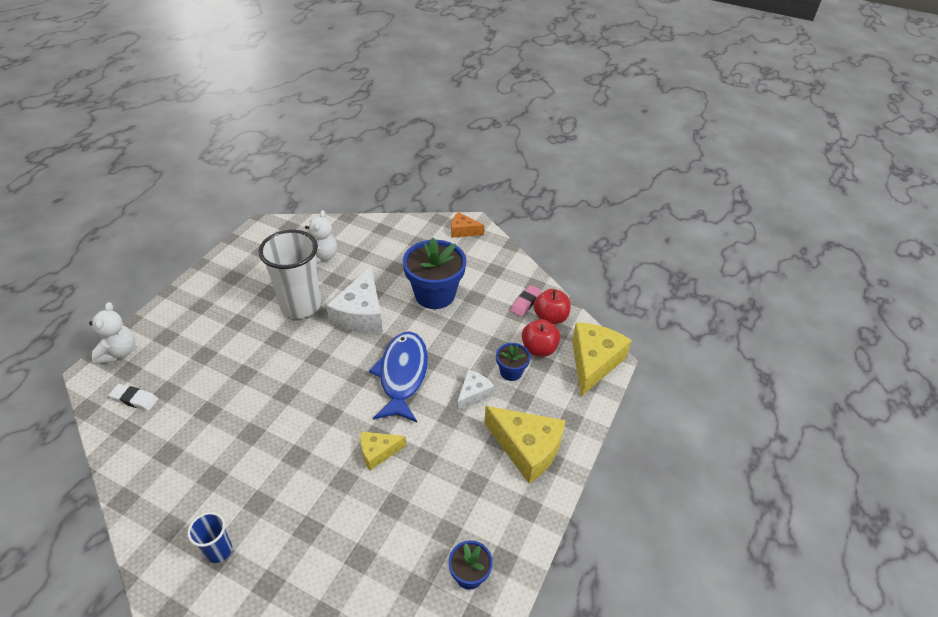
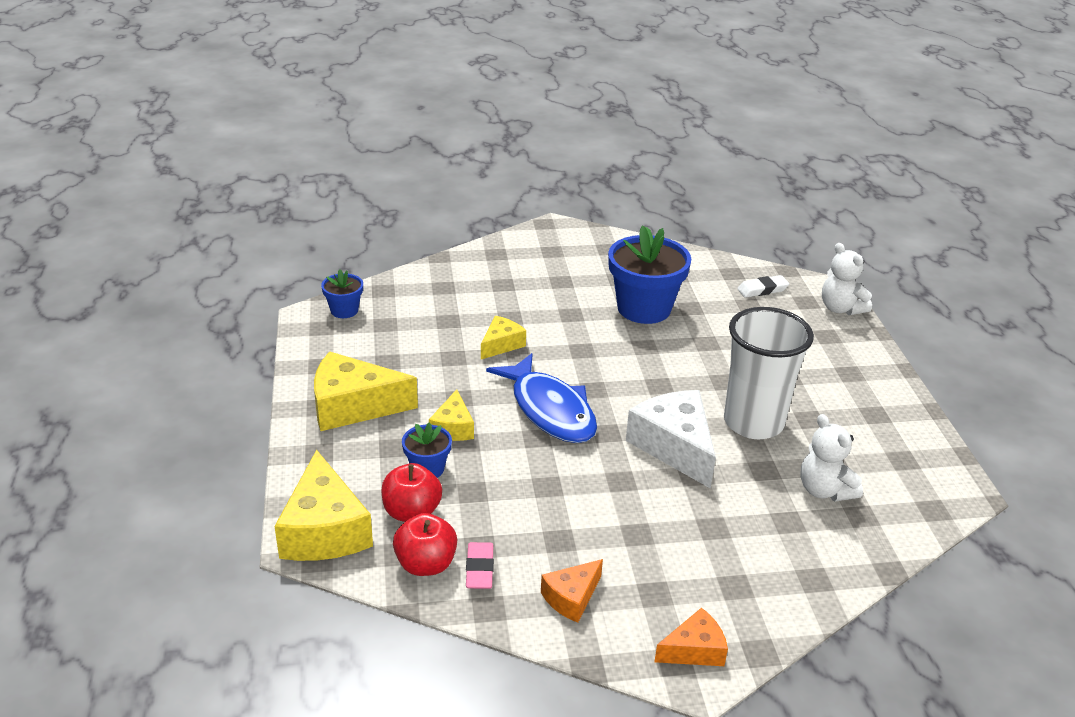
camera: 145 degrees right, 10 degrees down
(219, 550) = (554, 253): blue cup -> none
(435, 294) = (616, 516): blue flower pot -> blue flower pot (644, 308)
(473, 394) = (453, 427): white cheese -> yellow cheese
(494, 271) = (571, 597): none -> orange cheese

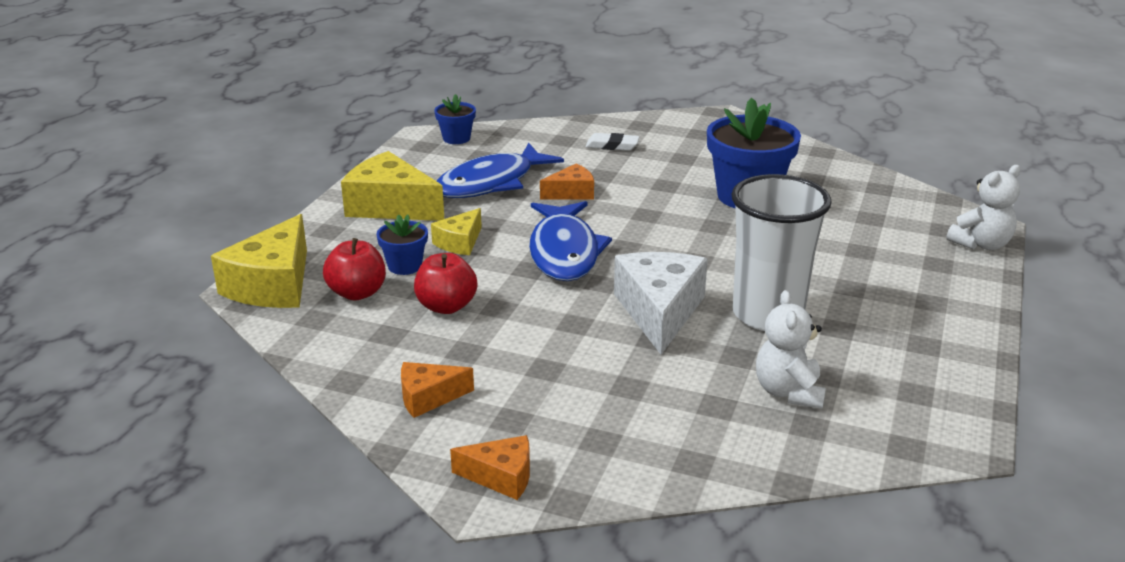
camera: 30 degrees right, 5 degrees down
(422, 353) = (491, 183): none -> blue fish
(426, 564) = (328, 333): red apple -> red apple (446, 306)
(480, 569) = (370, 350): pink eraser -> none
(501, 344) = (571, 193): yellow cheese -> orange cheese
(762, 290) = (900, 209): white eraser -> white eraser (612, 146)
(840, 308) = (981, 244): white teddy bear -> white teddy bear turned 120 degrees counterclockwise

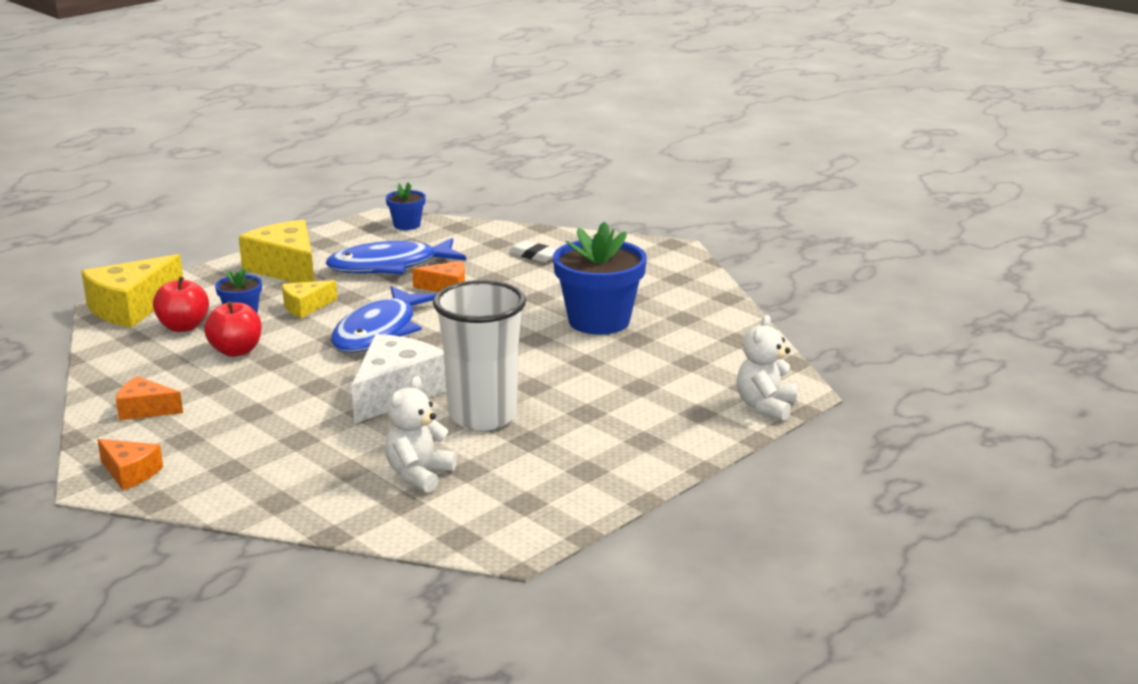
camera: 25 degrees right, 5 degrees down
(981, 244) = (765, 406): white teddy bear -> white teddy bear turned 120 degrees clockwise

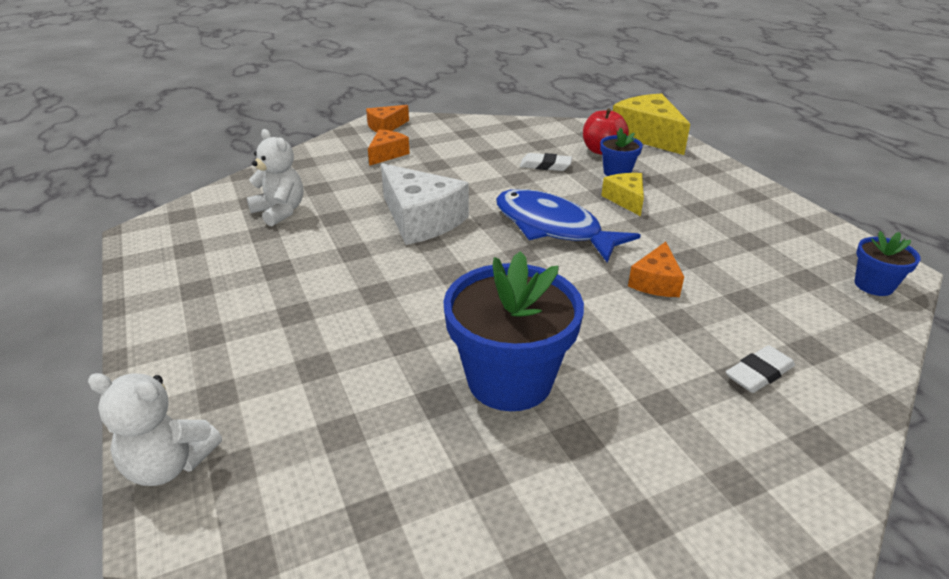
camera: 110 degrees right, 10 degrees up
(145, 409) = (468, 133): orange cheese -> orange cheese (387, 154)
(236, 351) = (545, 166): red apple -> white eraser
(286, 268) = (726, 199): yellow cheese -> none
(389, 266) = (727, 255): blue fish -> none
(483, 416) = (342, 253): white cup -> none
(765, 406) = (169, 465): white teddy bear -> white teddy bear turned 150 degrees clockwise

